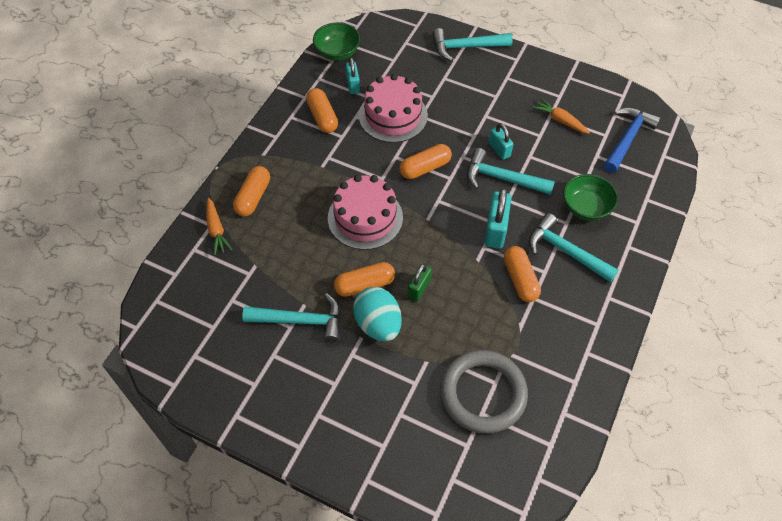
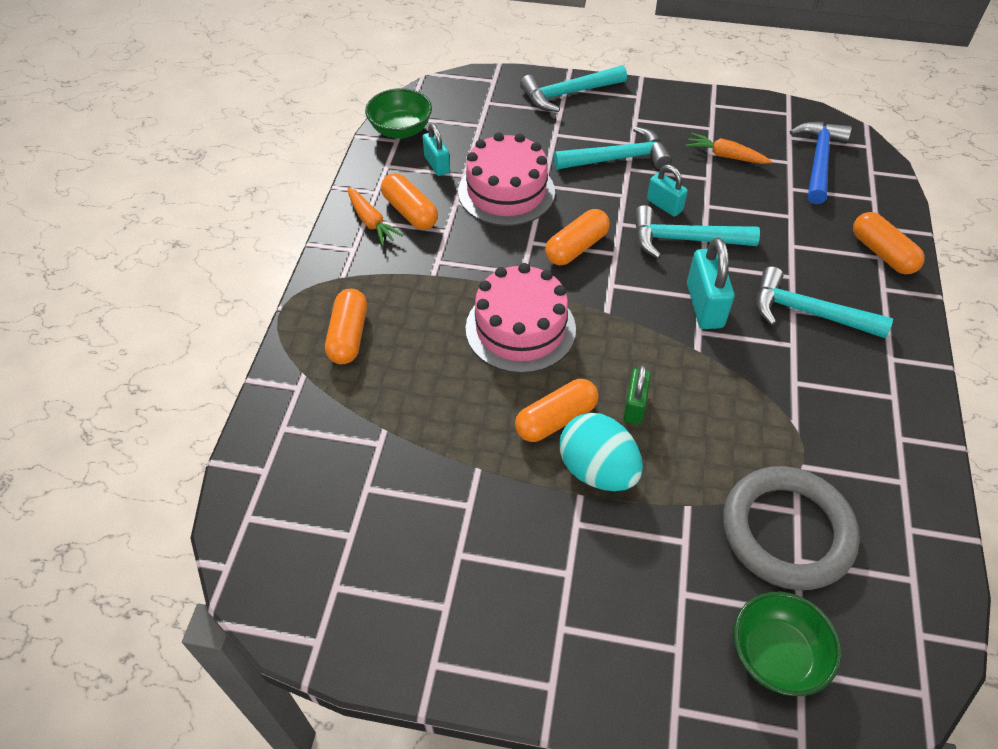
camera: 15 degrees left, 5 degrees down
(216, 230) = (308, 393): orange carrot -> orange carrot (371, 222)
(301, 320) = (483, 492): turquoise hammer -> turquoise hammer (618, 158)
(520, 279) = (766, 362): orange capsule -> orange capsule (882, 253)
(585, 208) = (807, 253): green bowl -> green bowl (776, 655)

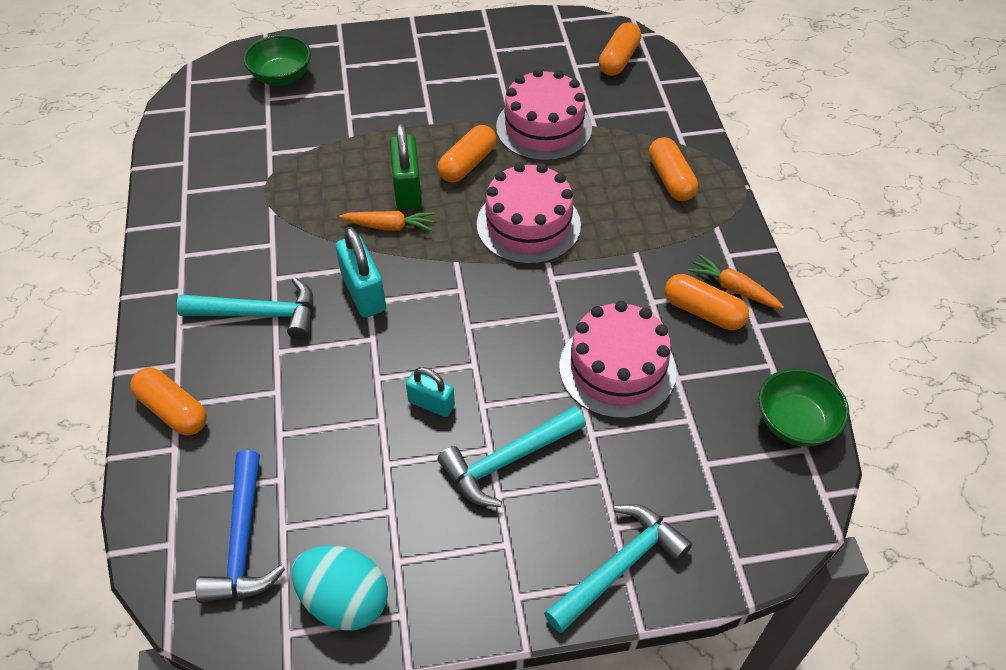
camera: 160 degrees right, 0 degrees up
(437, 165) = (717, 382): turquoise padlock -> none
(445, 444) = (544, 127): none -> pink cake
(576, 247) = (510, 320): orange capsule -> orange capsule (618, 59)
(597, 470) = (423, 140): turquoise egg -> turquoise egg (345, 600)
(634, 406) = (407, 189): green padlock -> green padlock, size x1.57
(684, 240) = (399, 363): turquoise hammer -> none
(725, 156) = (370, 510): orange carrot -> orange carrot (389, 226)
(787, 531) = (276, 139): grey ring -> none

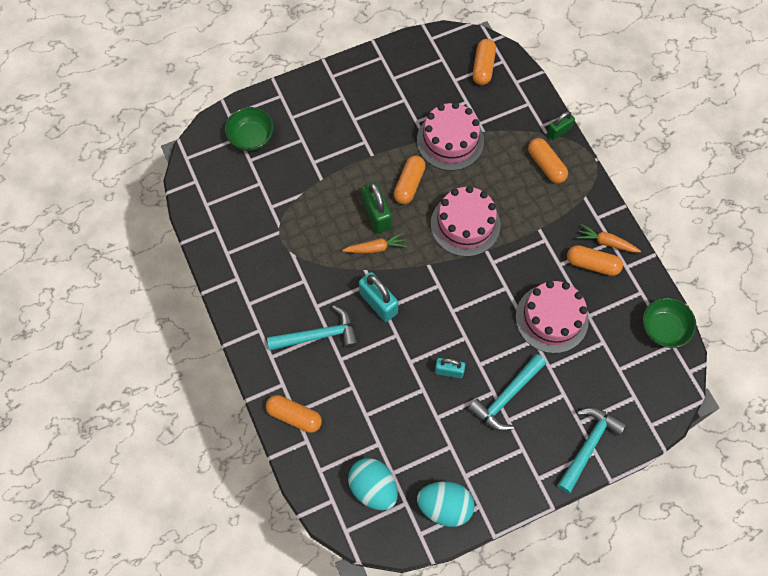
camera: 15 degrees left, 15 degrees up
(243, 541) = (373, 487): blue hammer -> turquoise egg
(701, 145) = (559, 131): none -> green padlock

